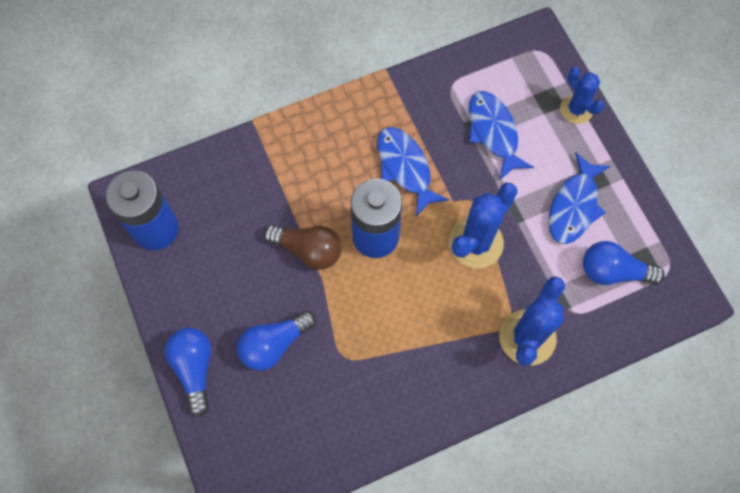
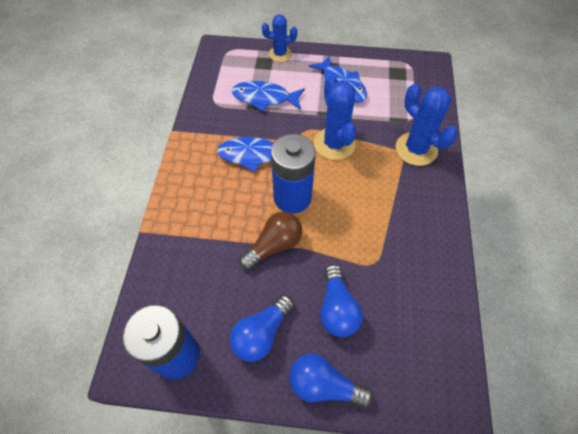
camera: 60 degrees left, 10 degrees down
(613, 271) = (396, 88): blue light bulb -> blue light bulb (261, 333)

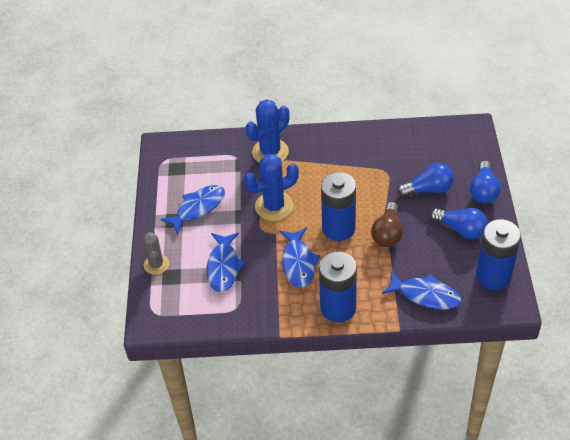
camera: 95 degrees left, 10 degrees down
(174, 267) = (425, 295): none -> blue fish
(187, 180) = (338, 308): none -> blue battery
(274, 245) = (387, 233): brown light bulb -> brown light bulb turned 120 degrees counterclockwise
(280, 54) = (156, 264): blue cactus -> grey cactus

